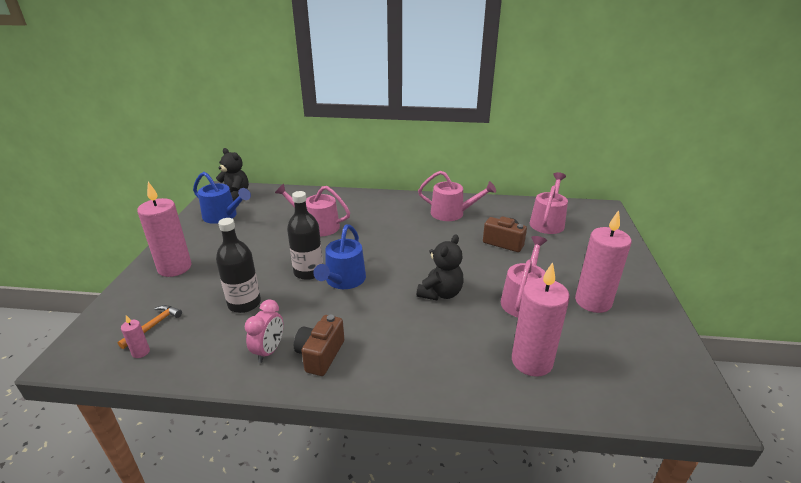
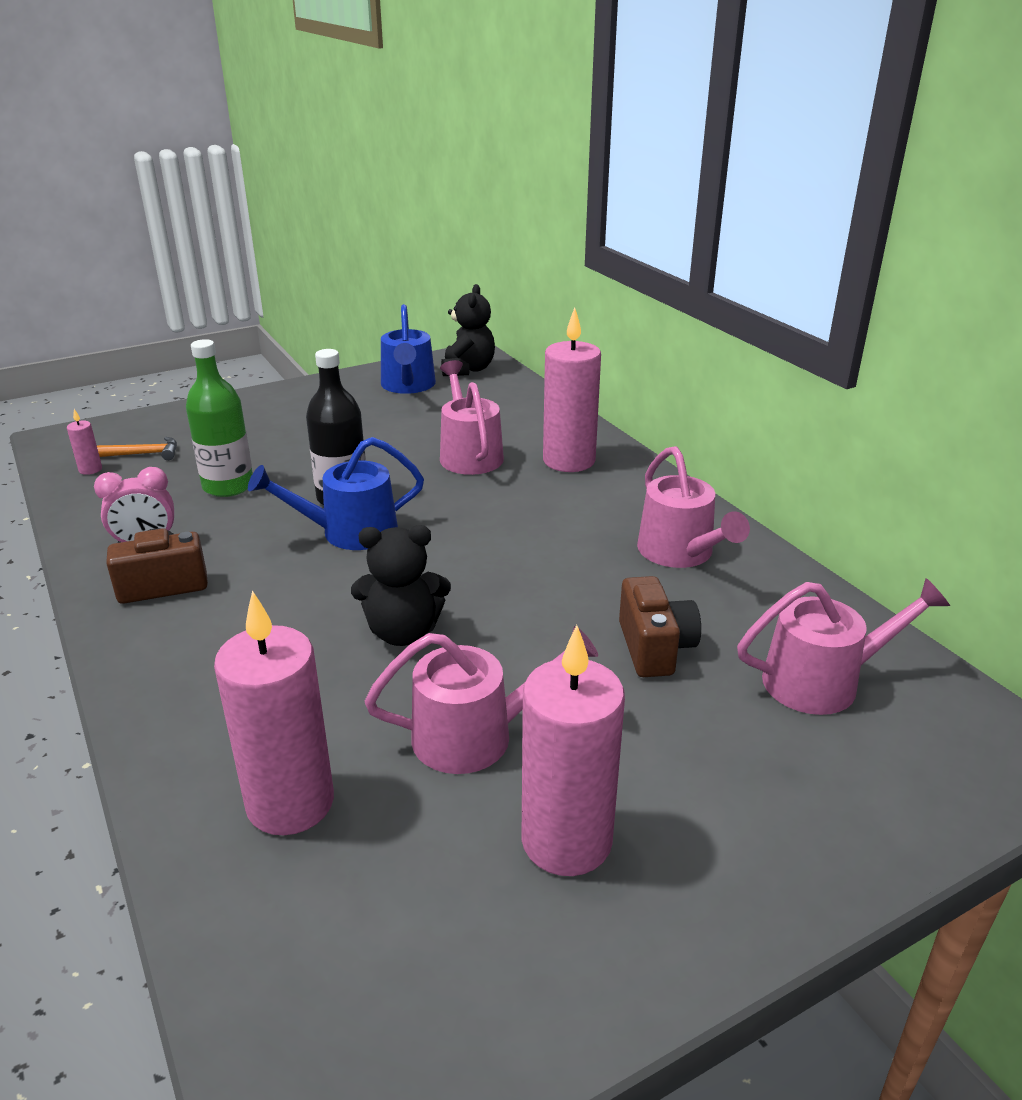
camera: 55 degrees right, 0 degrees up
(175, 268) = (261, 413): pink candle -> pink candle (569, 461)
(244, 303) = (228, 486): black bottle -> green bottle

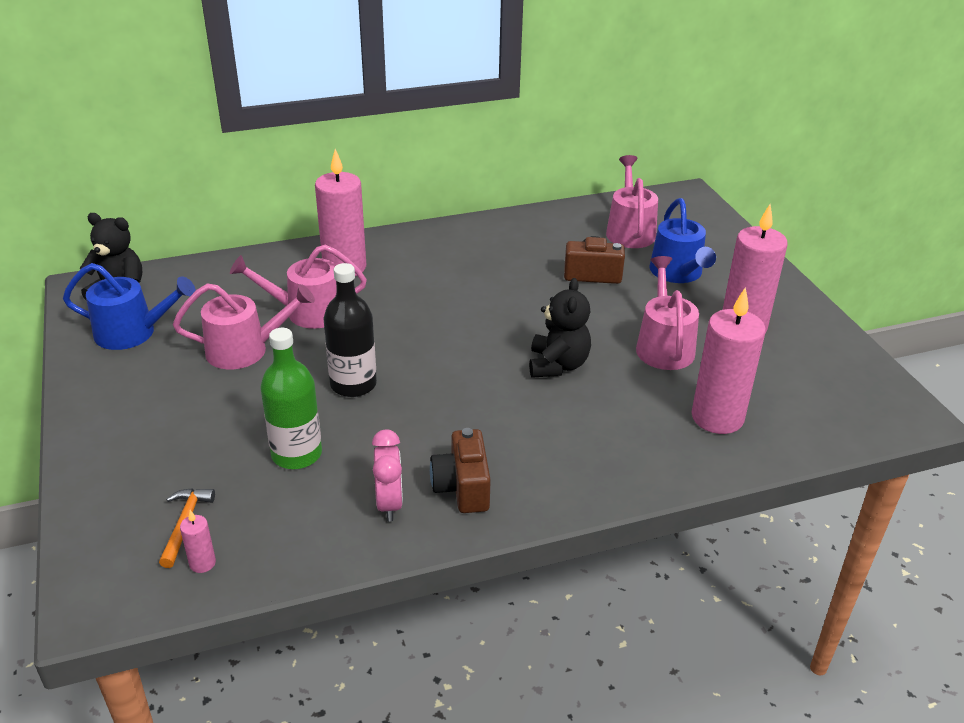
camera: 80 degrees left, 5 degrees up
(350, 532) = (414, 382): blue watering can -> blue watering can (678, 273)
(680, 552) = (493, 246): pink watering can -> pink watering can (245, 350)

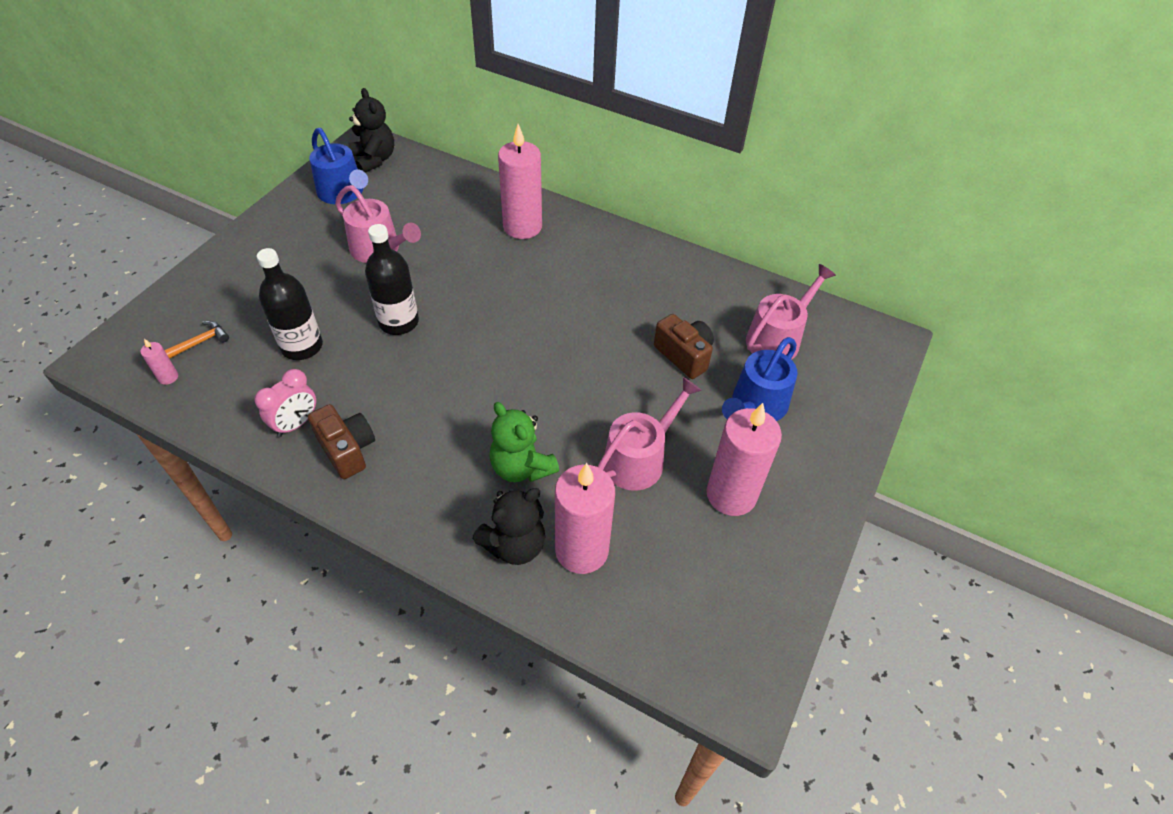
camera: 45 degrees right, 15 degrees up
(296, 454) = (302, 346): green bottle -> black bottle
(308, 312) = (451, 247): pink watering can -> none
(462, 487) = (347, 450): brown camera -> brown camera turned 105 degrees clockwise
(557, 365) = (540, 411): black teddy bear -> black teddy bear (514, 545)
(603, 403) = (521, 467): none -> green teddy bear

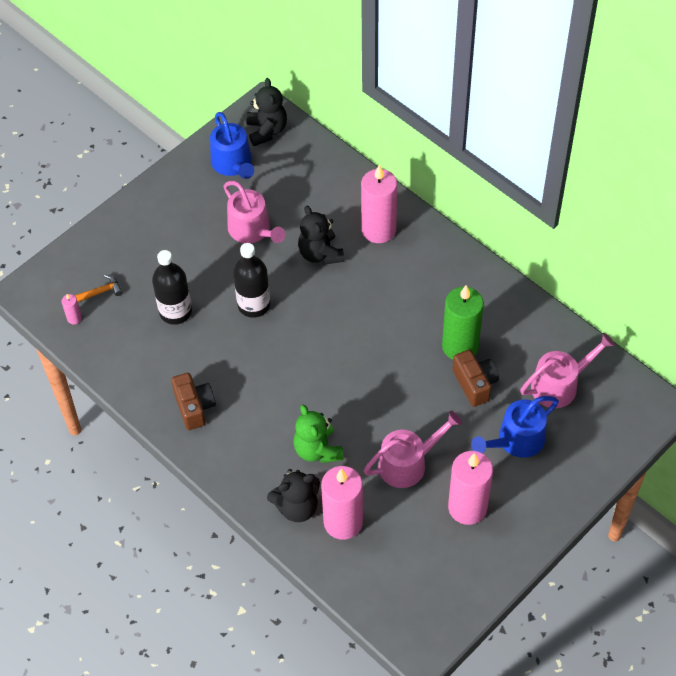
camera: 20 degrees right, 5 degrees up
(296, 424) = (161, 378): pink clock -> none
(464, 259) = (320, 254): none -> black teddy bear
(652, 320) = (460, 346): none -> green candle

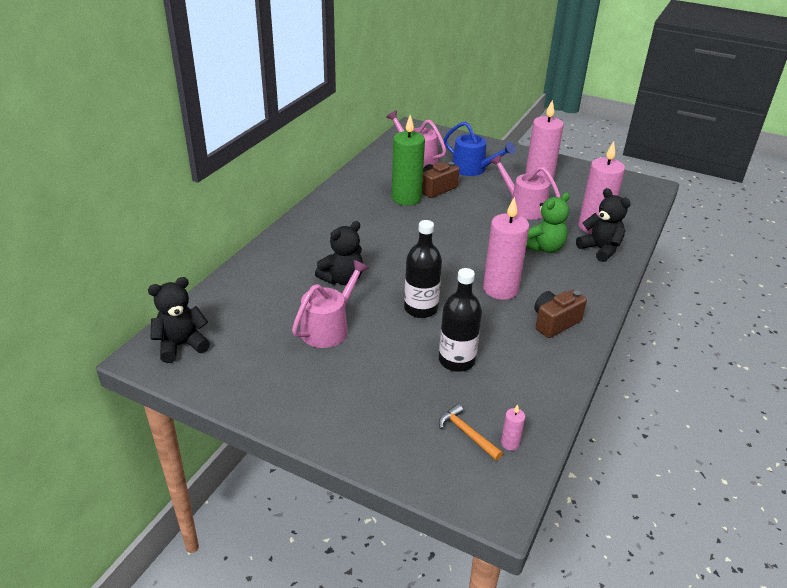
camera: 110 degrees left, 20 degrees down
(233, 164) = (237, 361): blue watering can -> none
(378, 230) = (302, 251): pink candle -> pink candle (500, 289)

